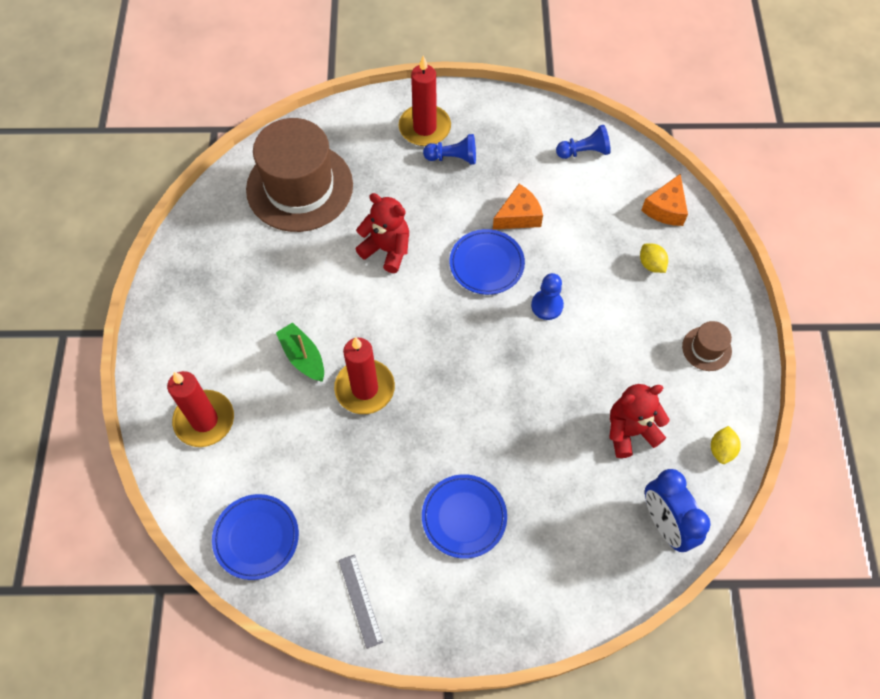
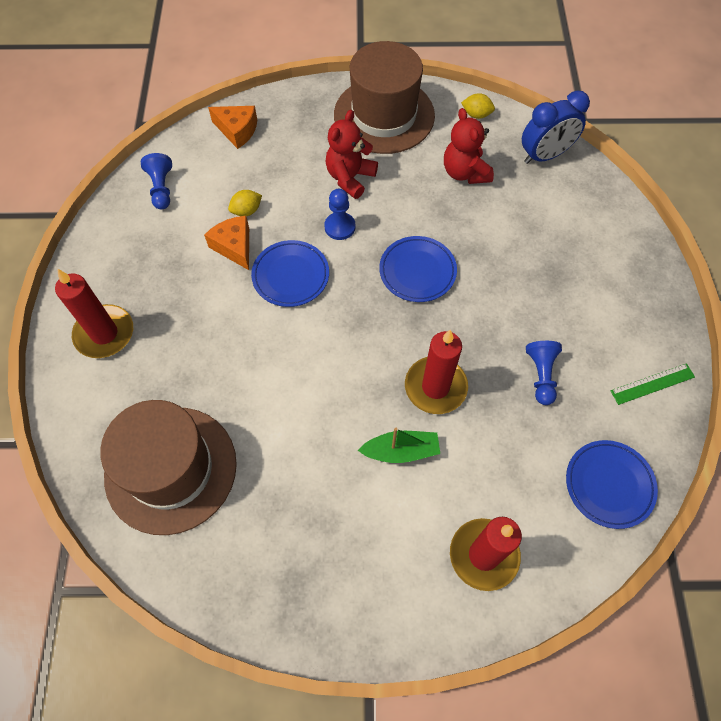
camera: 90 degrees left, 0 degrees up
(303, 357) = (401, 451): green boat -> green boat turned 150 degrees counterclockwise
(360, 600) = (652, 384): grey ruler -> green ruler
(387, 249) = (267, 369): red teddy bear -> red teddy bear (350, 178)
(453, 158) = (151, 305): blue pawn -> blue pawn (541, 375)
(464, 517) = (560, 298): blue plate -> blue plate (417, 271)
(651, 264) = (298, 146): yellow lemon -> yellow lemon (246, 211)
(706, 348) = (384, 115): brown hat -> brown hat, size x2.36

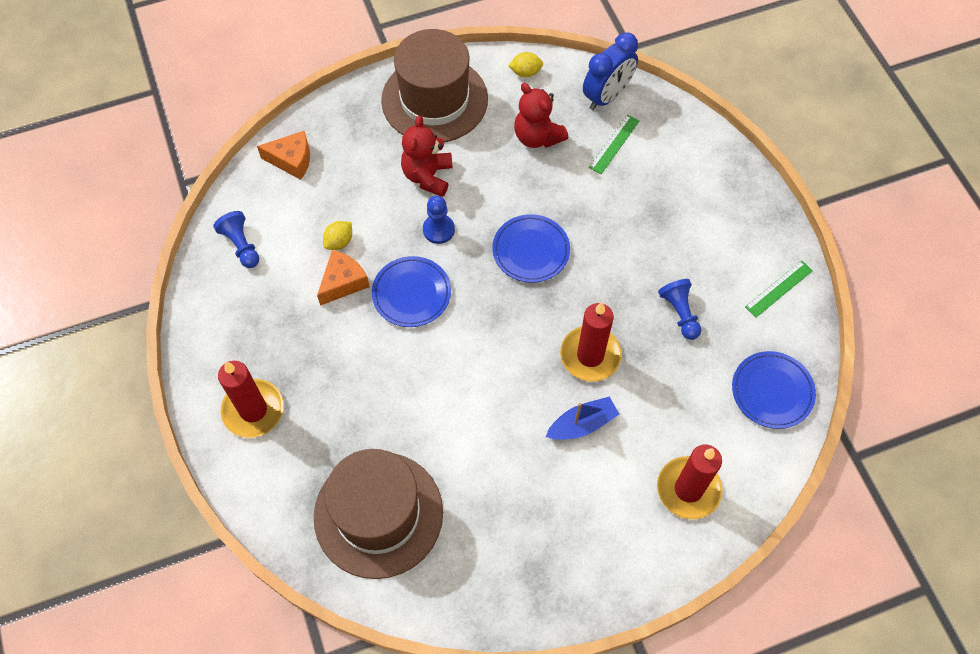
camera: 20 degrees left, 0 degrees up
(234, 247) = (343, 282): orange cheese -> orange cheese turned 90 degrees clockwise
(401, 451) = (582, 424): green boat -> blue boat
(535, 199) = (614, 144): none -> green ruler

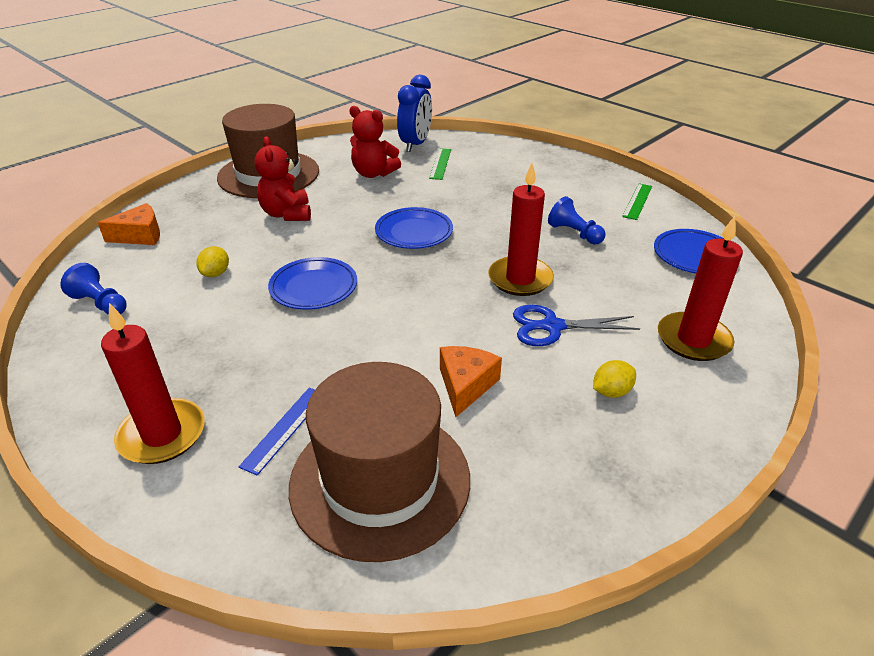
camera: 25 degrees left, 25 degrees down
(334, 441) = (285, 429): none -> blue ruler
(343, 282) = (233, 299): orange cheese -> orange cheese (465, 385)
(438, 230) = (317, 241): blue pawn -> none
(525, 72) = (340, 147): yellow lemon -> yellow lemon (611, 392)
(582, 424) = (552, 326): blue boat -> blue scissors

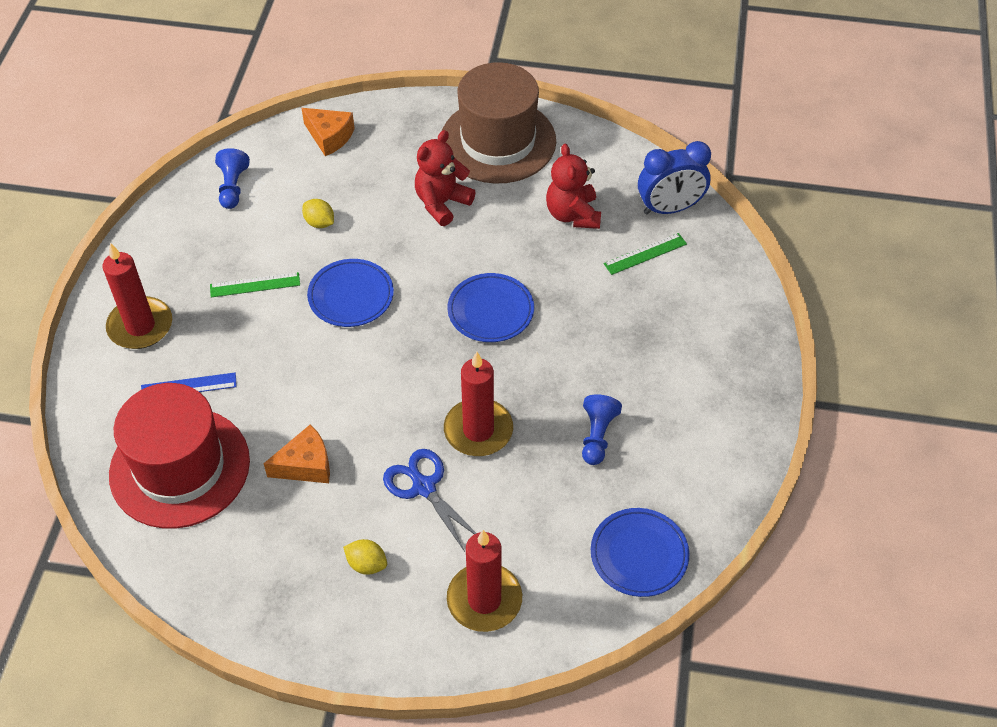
camera: 55 degrees right, 15 degrees up
(216, 273) = (319, 223): yellow lemon -> yellow lemon turned 60 degrees clockwise
(380, 481) = (180, 467): brown hat -> red hat
(637, 201) = (719, 463): green ruler -> green ruler (255, 285)

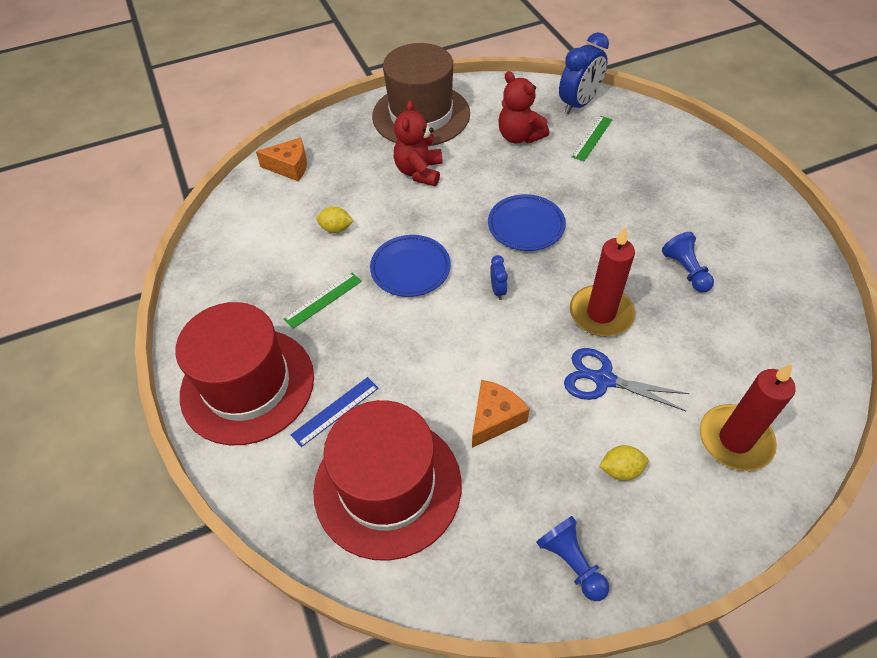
camera: 30 degrees left, 0 degrees up
(140, 326) = (247, 385): red candle -> red hat
(233, 187) = (240, 237): blue pawn -> blue pawn (571, 562)
(408, 358) = (498, 290): none -> blue clock
(639, 555) = (800, 337): blue plate -> none

